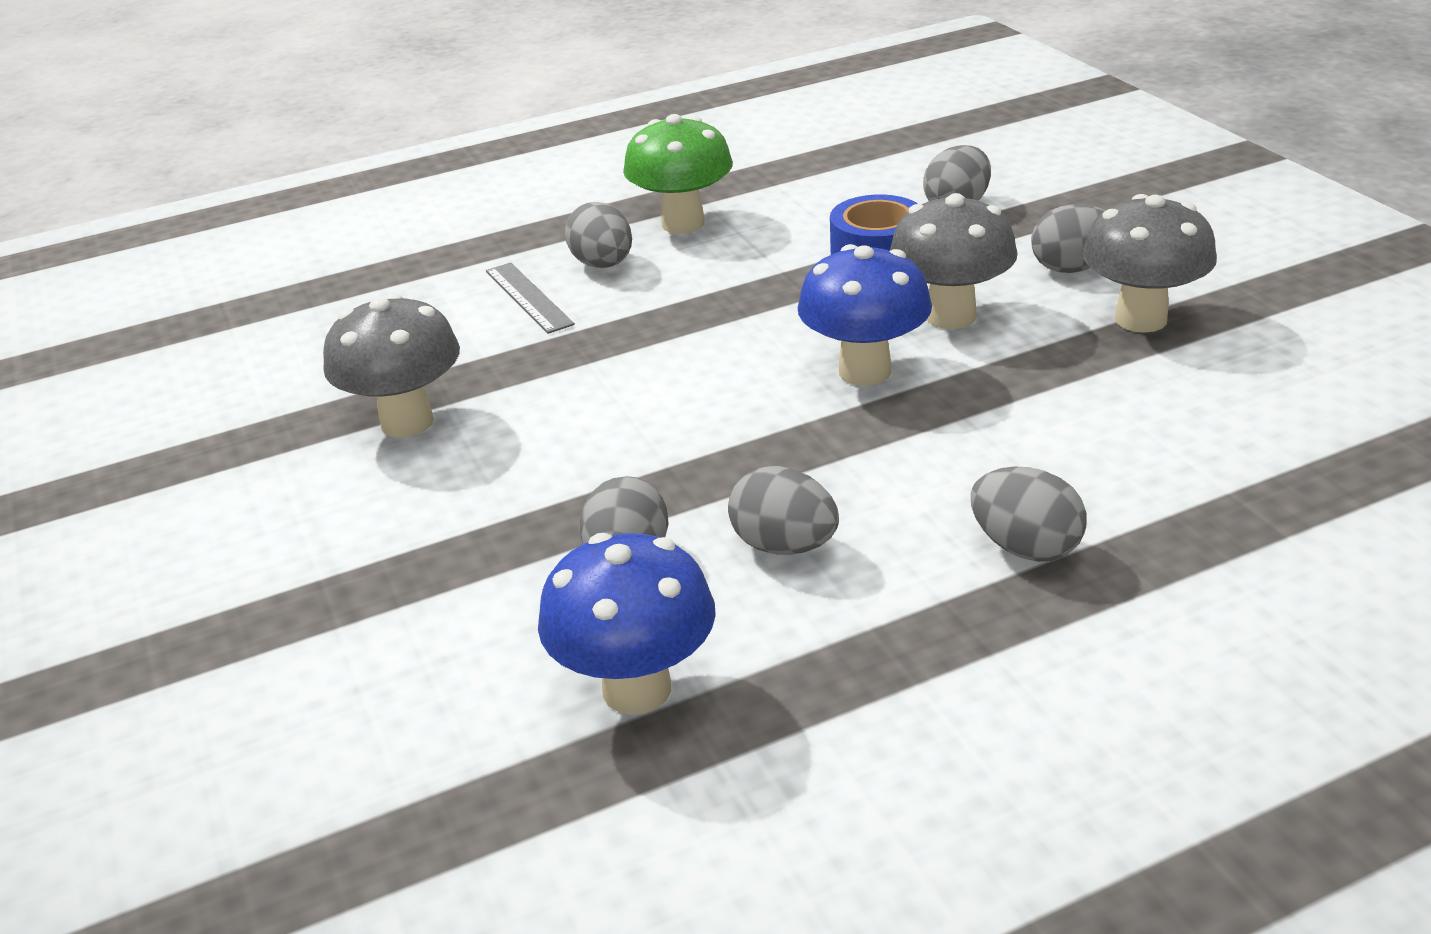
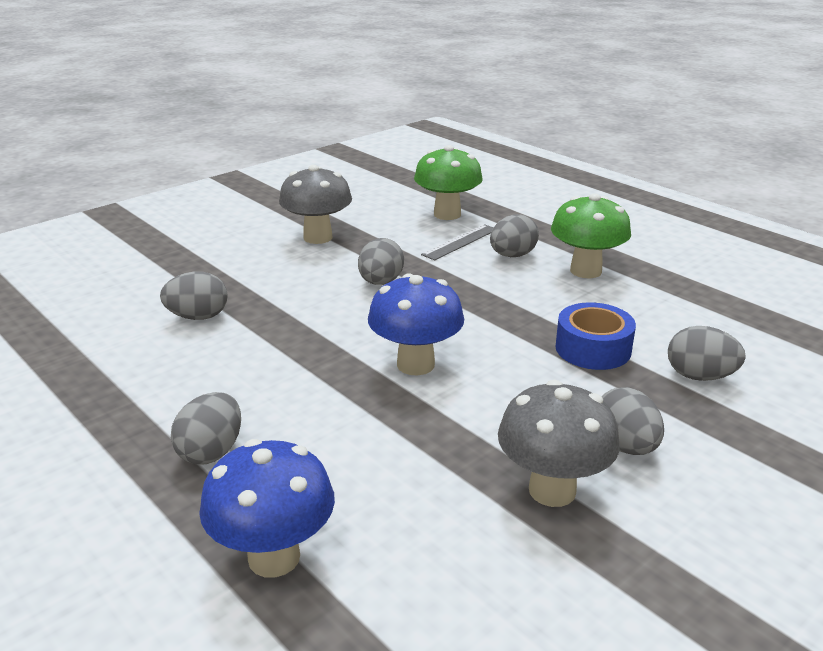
camera: 70 degrees right, 5 degrees down
(420, 296) = (447, 214): none -> green mushroom
(637, 689) = (91, 337): blue mushroom -> blue mushroom (274, 557)
(784, 546) = (211, 361): grey egg -> grey egg (380, 282)
(950, 316) = (509, 392): grey mushroom -> none

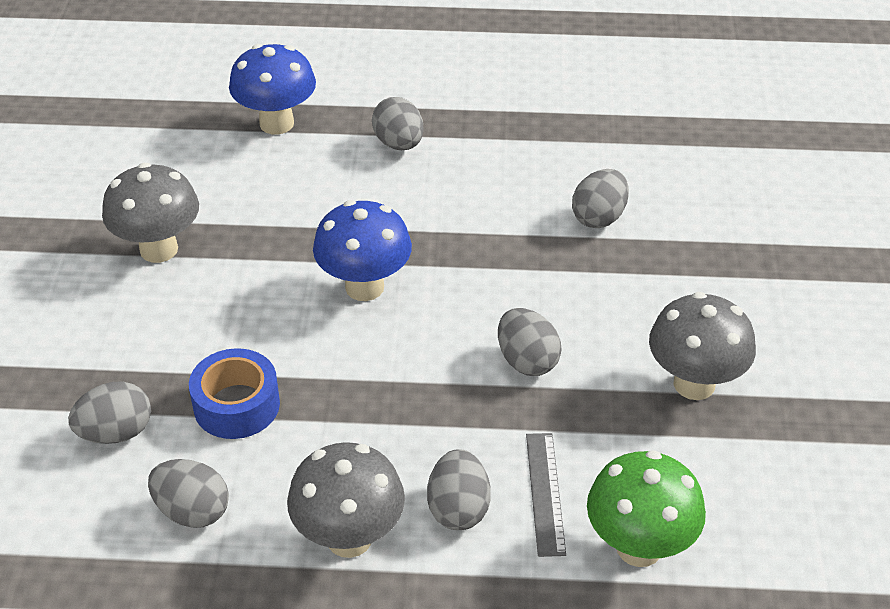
camera: 135 degrees right, 15 degrees up
(585, 271) = (349, 538): green mushroom -> grey mushroom
(625, 446) = (133, 314): grey egg -> grey egg (192, 511)

